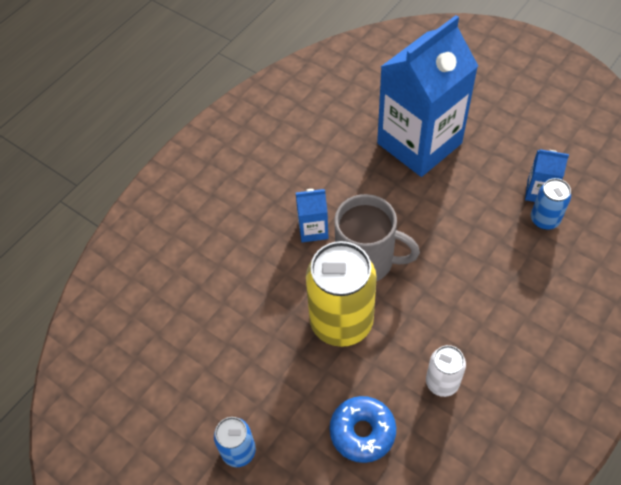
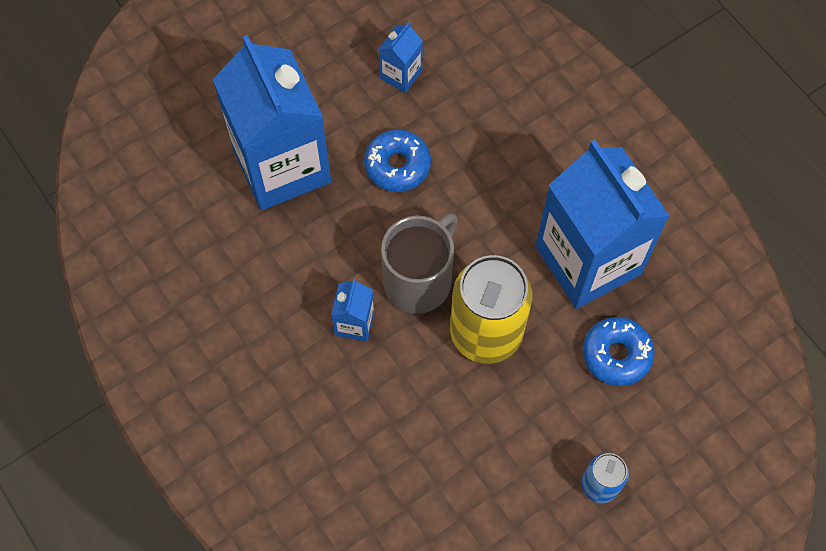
camera: 75 degrees left, 10 degrees up
(442, 382) = (588, 260): white can -> blue carton
(458, 215) = (397, 165): none -> blue donut
(544, 219) = (437, 85): blue can -> none

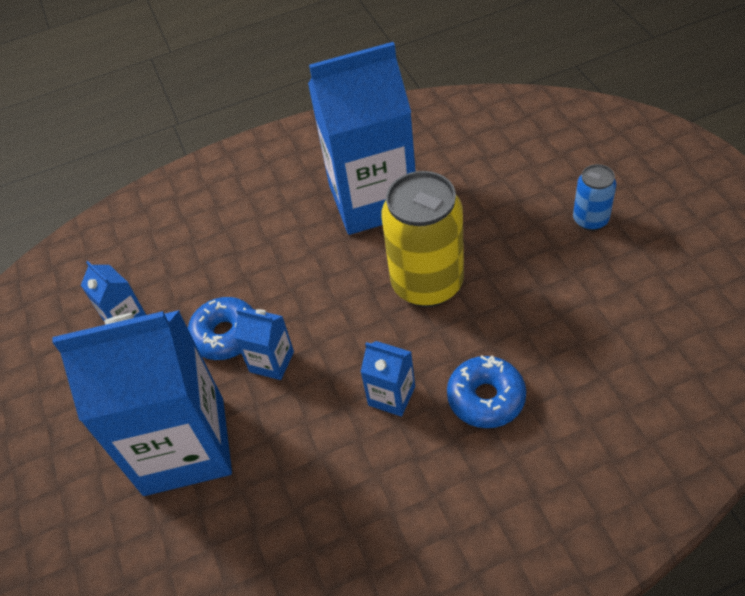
camera: 70 degrees left, 15 degrees down
(374, 213) = (271, 361): none -> blue carton
(419, 280) = (358, 331): grey mug -> none
(616, 354) = (468, 192): blue donut -> blue donut (486, 398)

